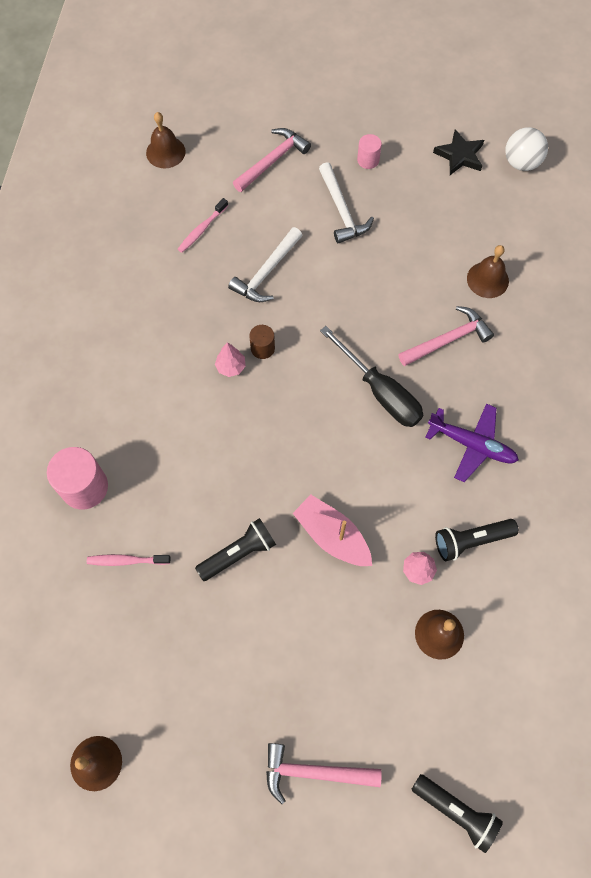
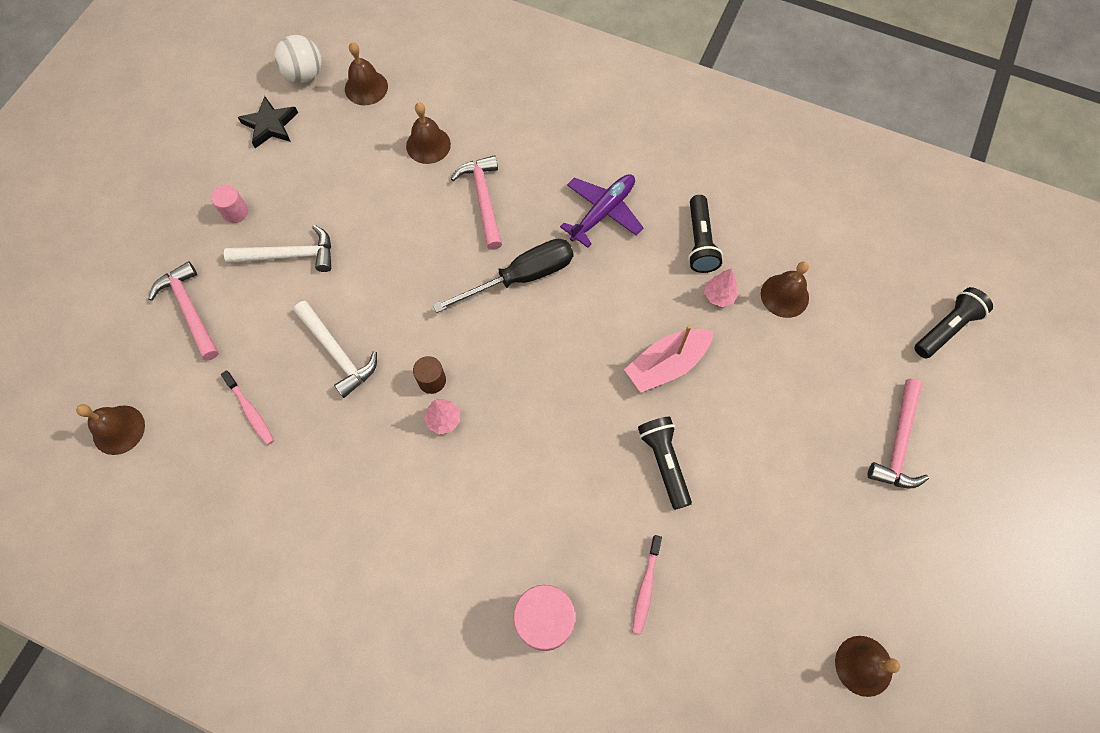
camera: 75 degrees left, 0 degrees up
(528, 213) = (366, 87): none -> brown bell

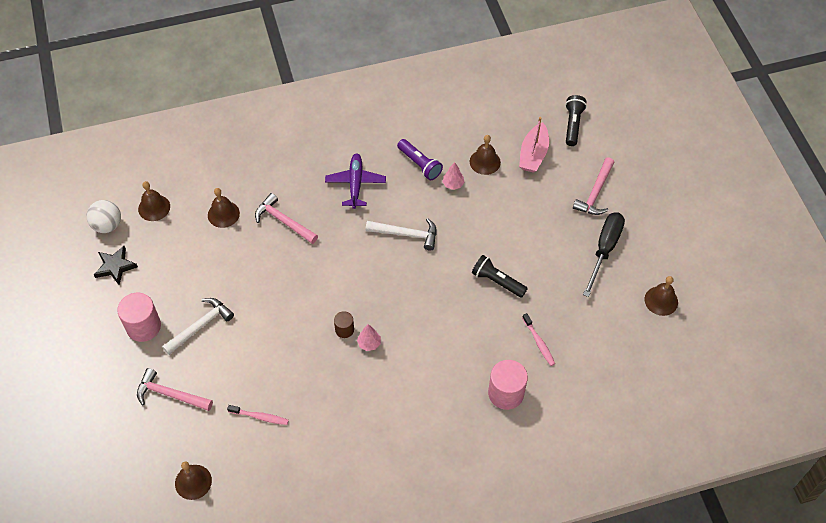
camera: 40 degrees left, 10 degrees down
(235, 212) = (143, 326): pink cylinder -> pink cylinder, size x1.83
(337, 353) = (279, 354): white hammer -> white hammer (406, 234)
(521, 277) = (343, 246): black screwdriver -> black screwdriver (604, 249)
(666, 365) = (457, 235): pink boat -> pink boat (533, 154)
(700, 242) = (419, 164): black flashlight -> purple flashlight
(898, 443) = (595, 193): pink hammer -> pink hammer turned 45 degrees clockwise

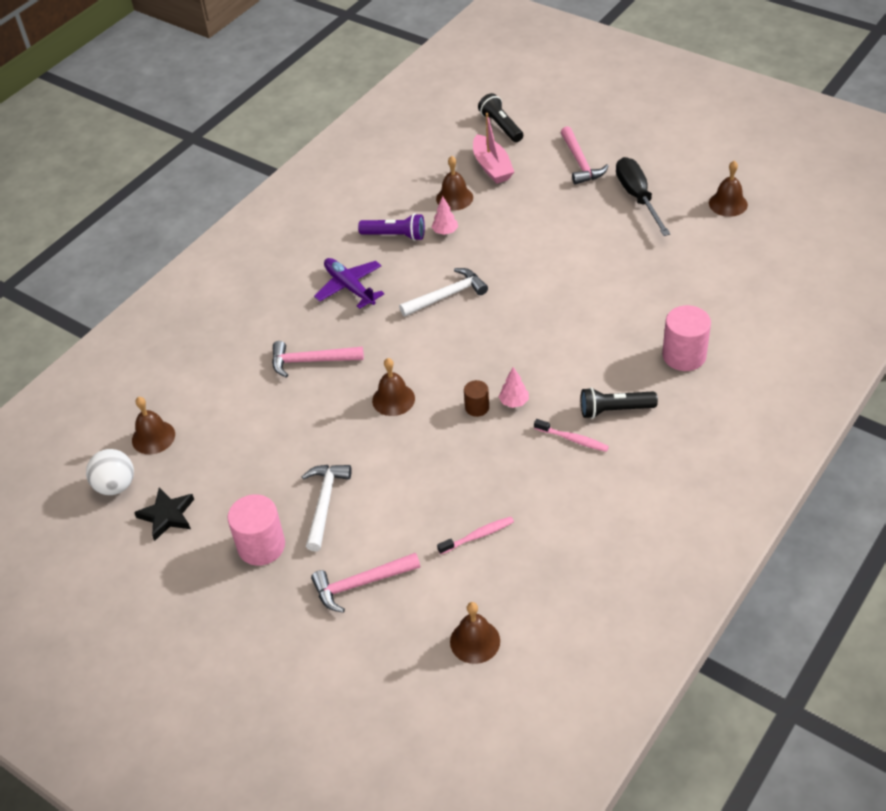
camera: 35 degrees left, 10 degrees down
(223, 214) = (239, 395): brown bell -> brown bell (393, 399)
(497, 281) = (574, 278): black flashlight -> black flashlight (614, 410)
(539, 342) = (665, 299): pink toothbrush -> pink toothbrush (573, 439)

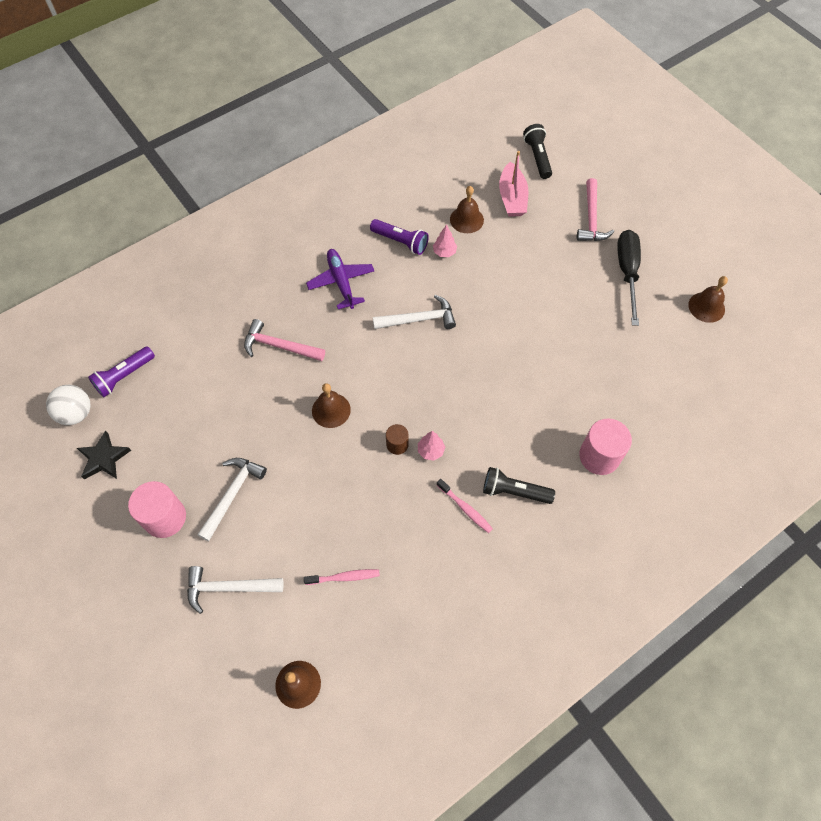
camera: 15 degrees right, 15 degrees up
(153, 437) = (124, 376): brown bell -> purple flashlight
(361, 584) = (228, 588): pink hammer -> white hammer

